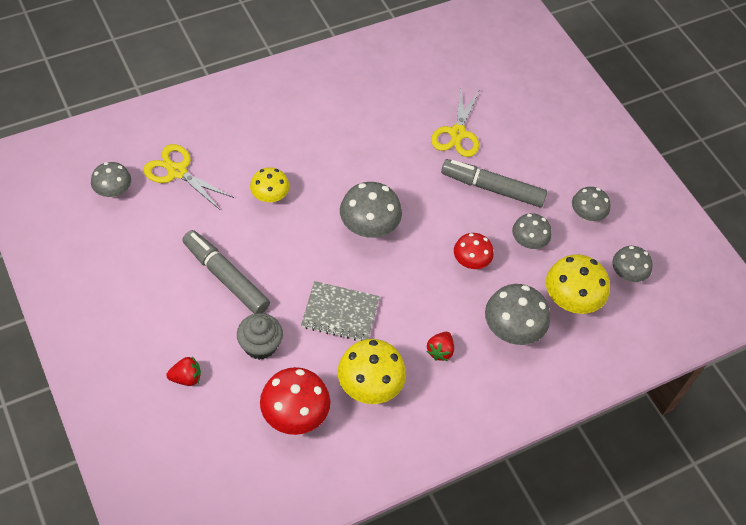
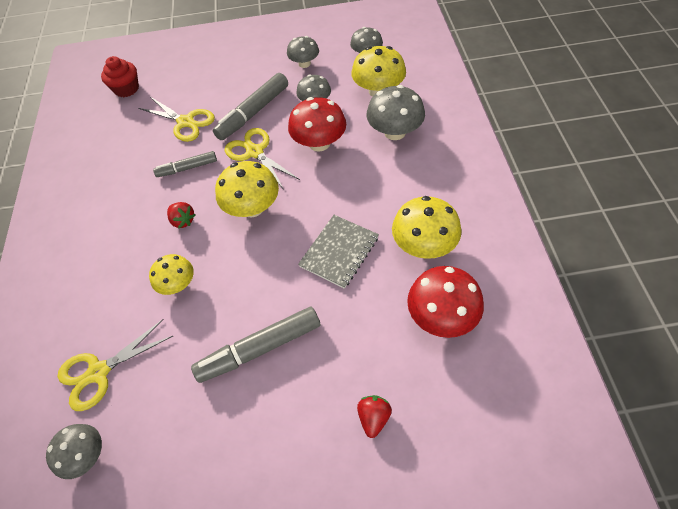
camera: 60 degrees left, 0 degrees up
(260, 345) = (354, 332): grey cupcake -> none
(369, 226) = (252, 208): grey mushroom -> yellow mushroom
(399, 156) = (187, 168): none -> grey marker
(438, 207) = (255, 152): none -> yellow scissors
(440, 351) = (402, 185): red strawberry -> red strawberry (183, 221)
(471, 261) = (319, 143): red mushroom -> red mushroom, size x1.56
(484, 66) = (126, 89): none -> red cupcake

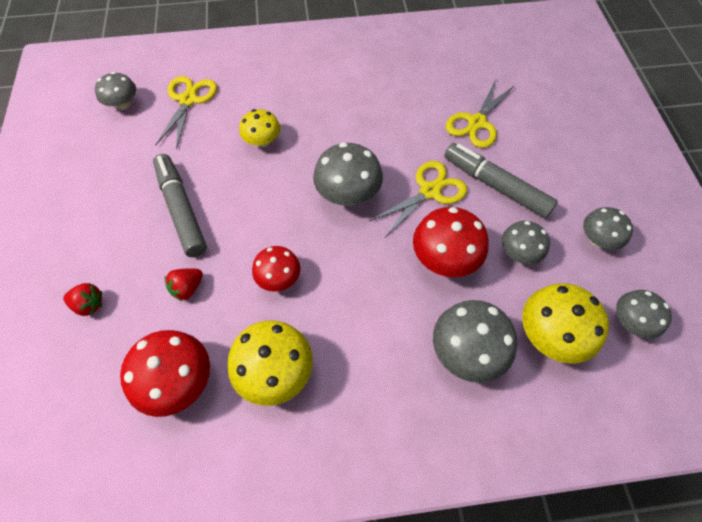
camera: 85 degrees right, 5 degrees up
(99, 372) = (188, 100): yellow scissors -> yellow scissors turned 45 degrees clockwise
(126, 89) = (527, 65): red cupcake -> none
(183, 221) = (336, 136): red strawberry -> red strawberry (187, 288)
(187, 168) = (407, 132): grey marker -> none
(252, 208) = (348, 194): yellow mushroom -> grey mushroom
(339, 252) = (279, 278): grey notebook -> red mushroom

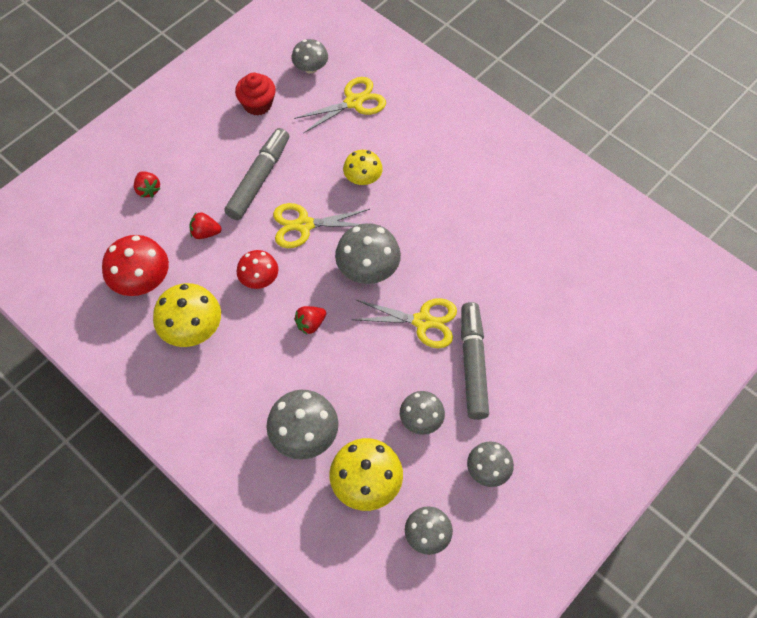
camera: 50 degrees right, 0 degrees up
(110, 161) = (257, 104): none -> red cupcake
(360, 270) = (310, 324): none -> red strawberry
(444, 258) = (370, 372): red mushroom -> none
(477, 123) = (528, 309): yellow scissors -> yellow scissors (304, 225)

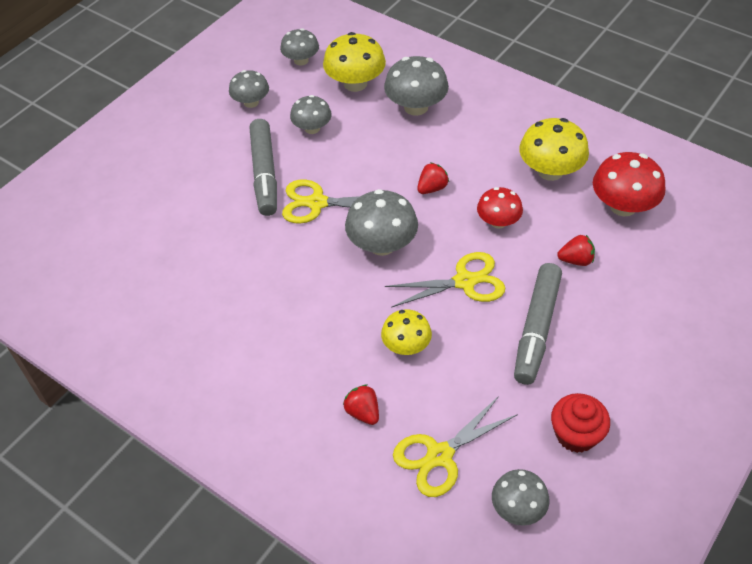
camera: 175 degrees right, 10 degrees down
(148, 190) = (666, 299): red strawberry -> red strawberry (363, 412)

